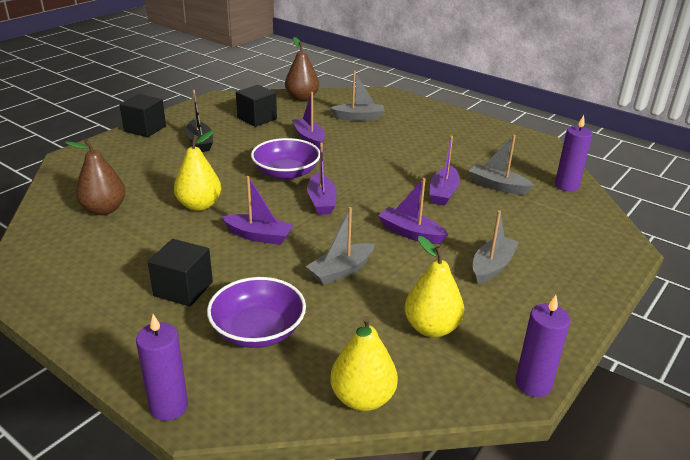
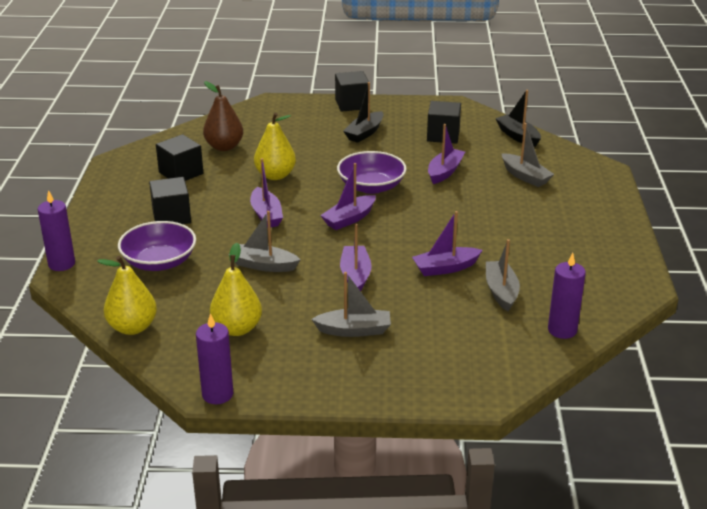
camera: 55 degrees right, 0 degrees up
(109, 251) = (181, 173): none -> black cube
(302, 98) = (518, 136): brown pear -> black boat

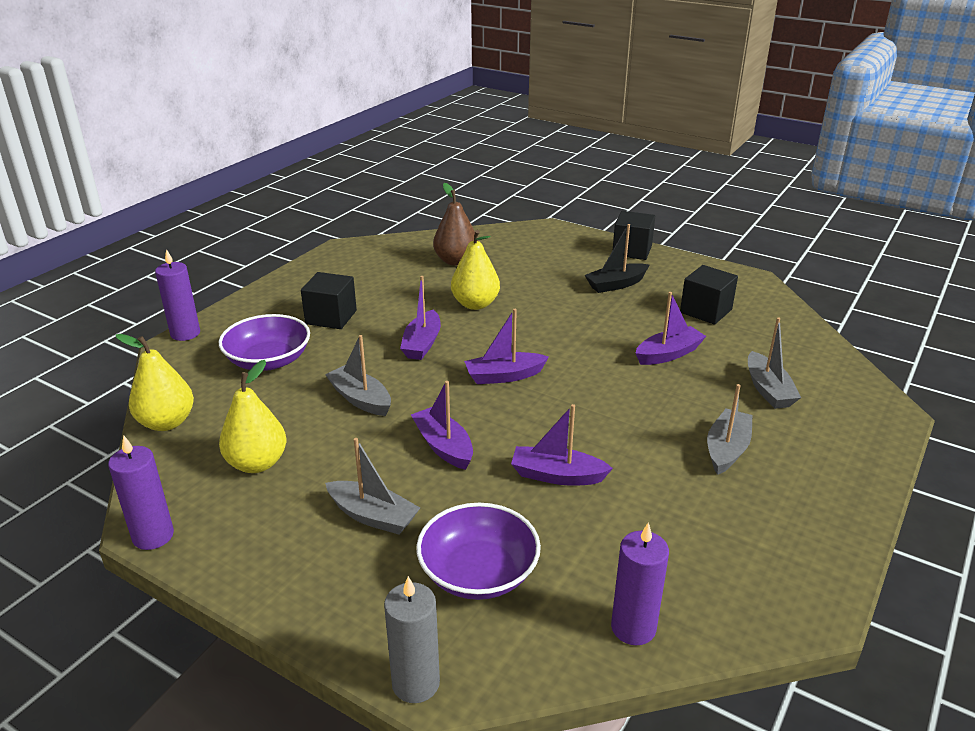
camera: 30 degrees right, 0 degrees up
(181, 173) = (387, 276): black cube -> none
(355, 275) = (443, 446): purple boat -> purple boat turned 60 degrees counterclockwise
(371, 186) = (565, 346): purple bowl -> purple bowl (478, 572)
(473, 400) = (415, 683): none -> grey candle
(501, 292) = (599, 535): grey boat -> grey boat (727, 449)
(518, 136) = (801, 337): black boat -> none

